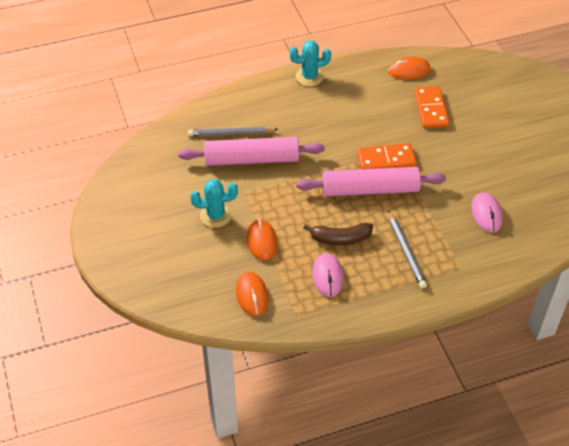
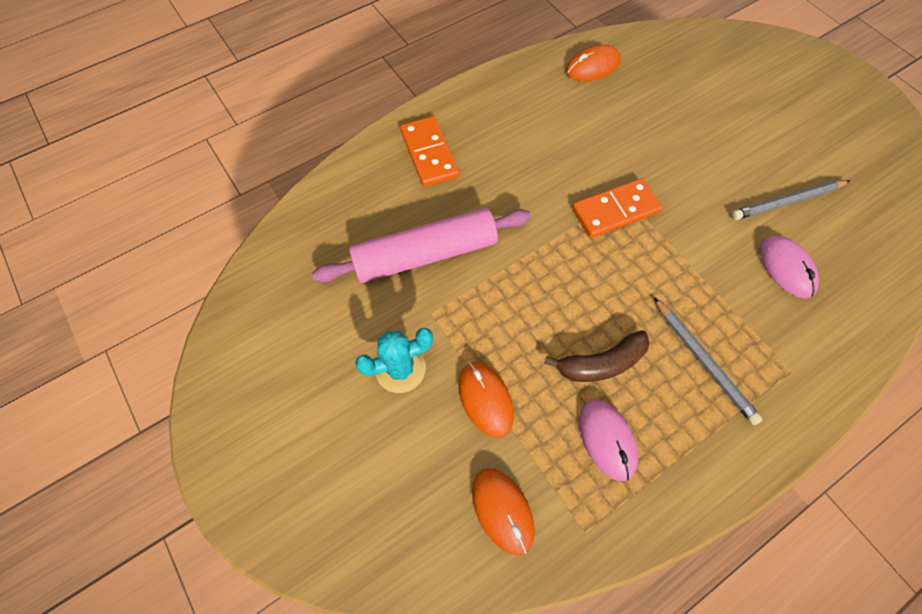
camera: 15 degrees left, 15 degrees up
(231, 133) = (381, 217): grey pencil -> grey pencil (787, 202)
(309, 76) = (464, 102): turquoise cactus -> none
(370, 189) = (612, 266): pink rolling pin -> none
(431, 109) = (644, 118): orange domino -> orange domino (429, 154)

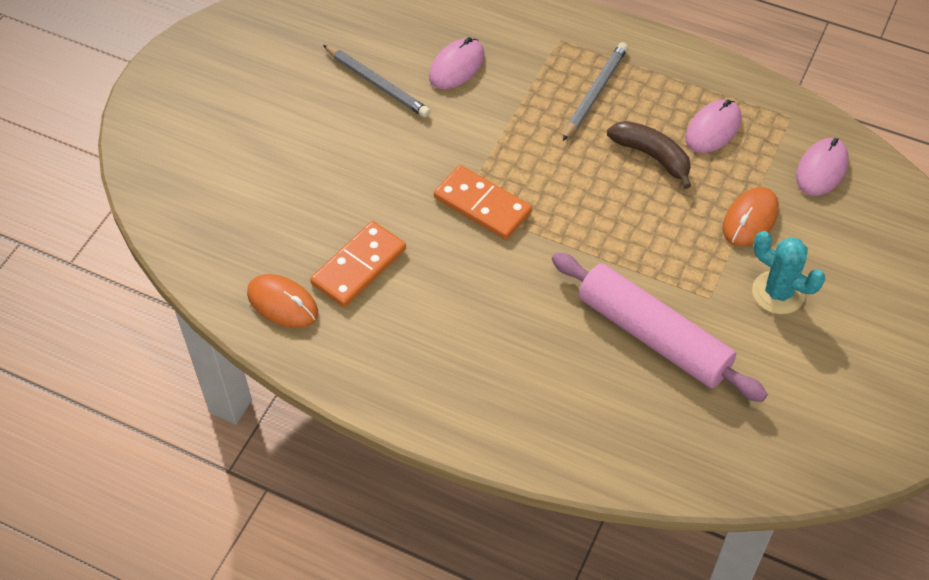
camera: 120 degrees left, 10 degrees down
(429, 154) = (527, 401): orange domino -> orange domino (359, 266)
(502, 510) = (821, 169): orange mouse -> pink mouse

